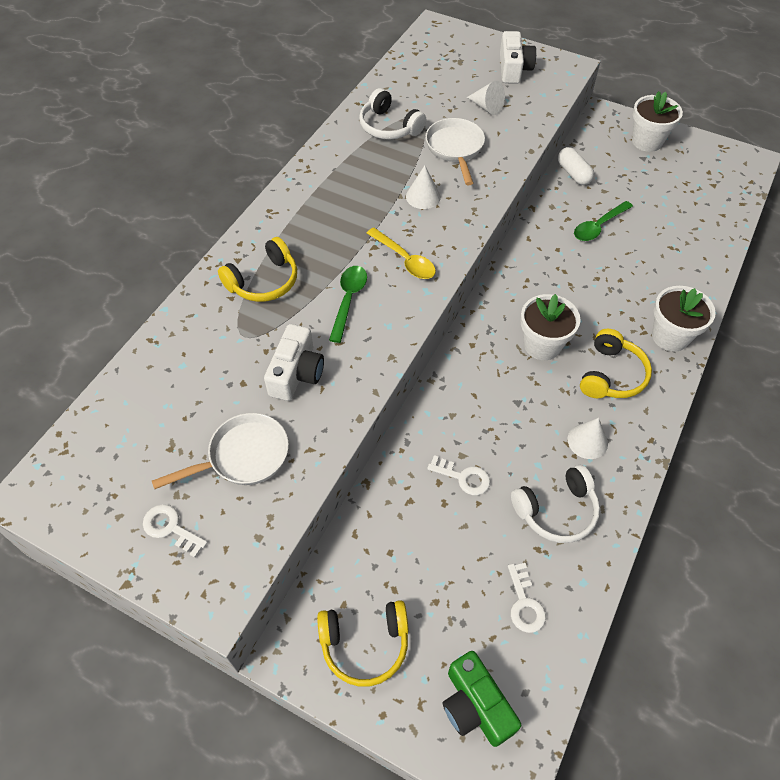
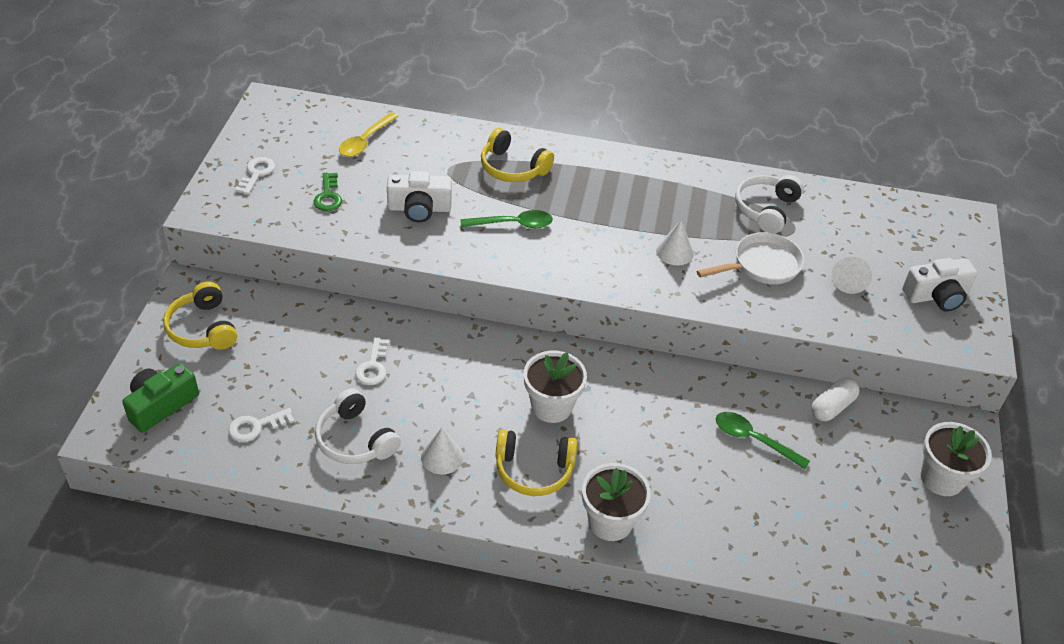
camera: 70 degrees right, 10 degrees down
(243, 456) = (328, 196): white pan -> green key
(405, 259) = (580, 253): yellow spoon -> yellow spoon (365, 141)

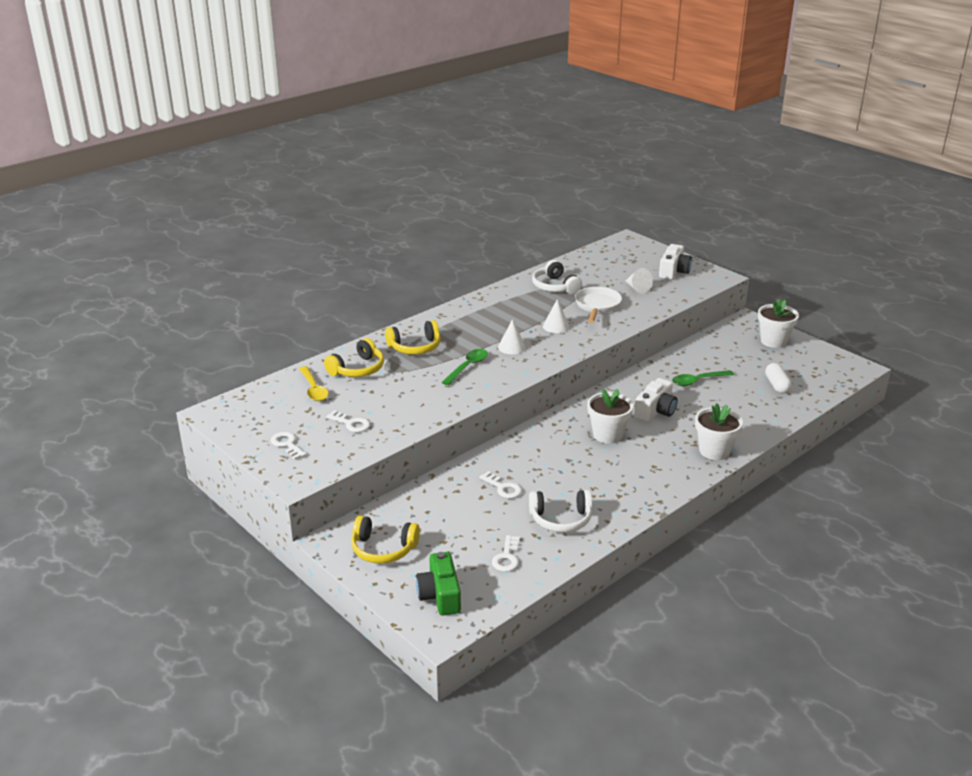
camera: 50 degrees left, 15 degrees down
(328, 196) = (351, 423): green key -> white key
(419, 208) = (410, 394): white camera -> white camera (655, 411)
(442, 456) = (609, 490): white cone -> white cone (511, 347)
(534, 470) = (652, 461): yellow headphones -> yellow headphones (358, 369)
(832, 407) = (697, 348): white capsule -> white capsule (777, 385)

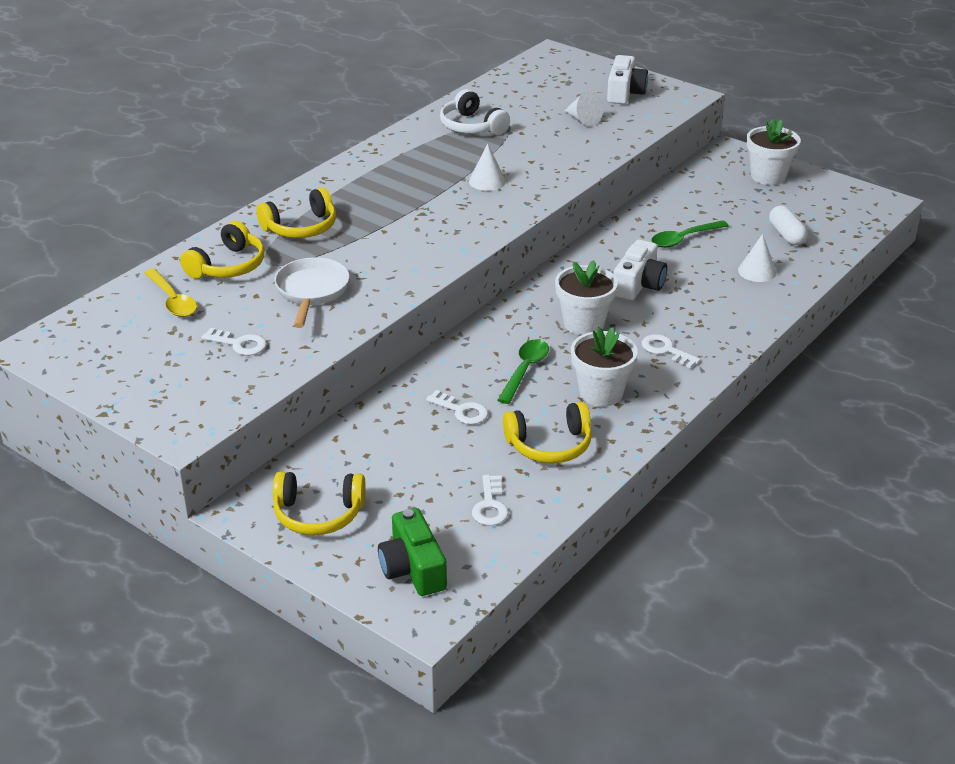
camera: 10 degrees left, 5 degrees up
(287, 444) = (155, 383): white key -> white key (666, 350)
(467, 367) = (381, 249): green spoon -> green spoon (525, 370)
(511, 347) = (434, 215): white cone -> white cone (757, 271)
(561, 519) = (550, 445): white headphones -> yellow headphones
(597, 306) = (535, 149): white pan -> white pan (311, 292)
(714, 451) = (728, 331): white flower pot -> white flower pot (601, 393)

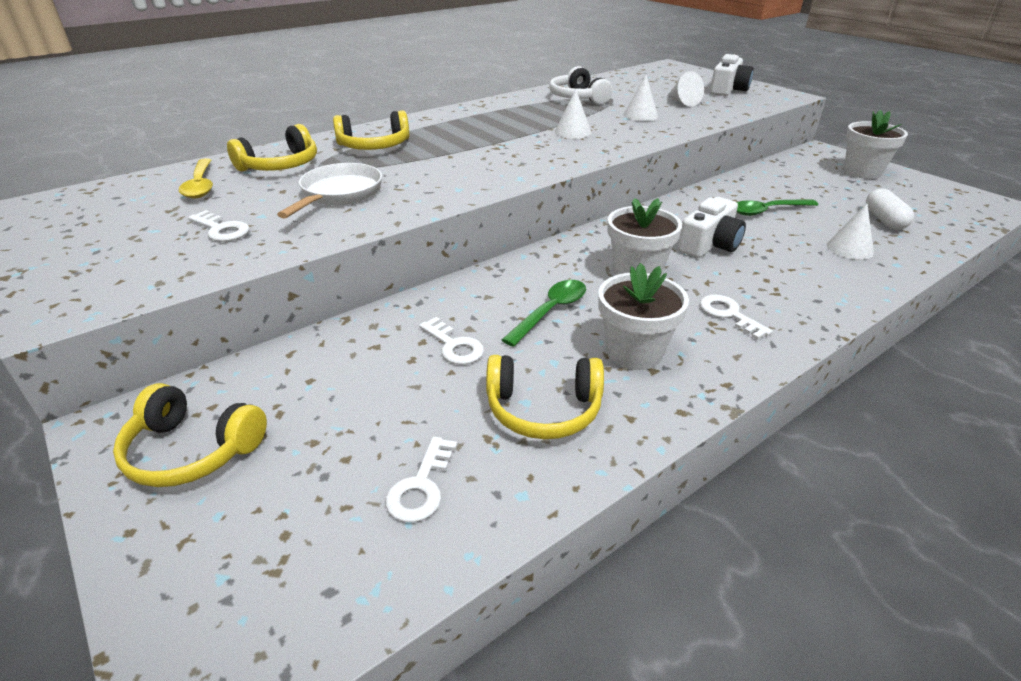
camera: 15 degrees right, 0 degrees up
(413, 568) = (248, 575): green camera -> none
(545, 147) = (640, 115): none -> white cone

